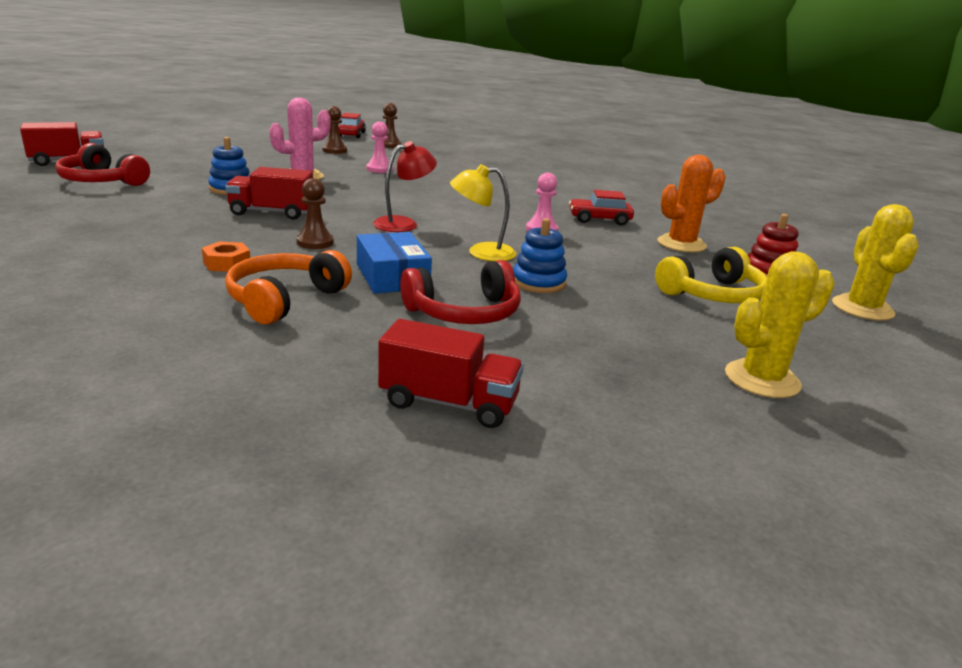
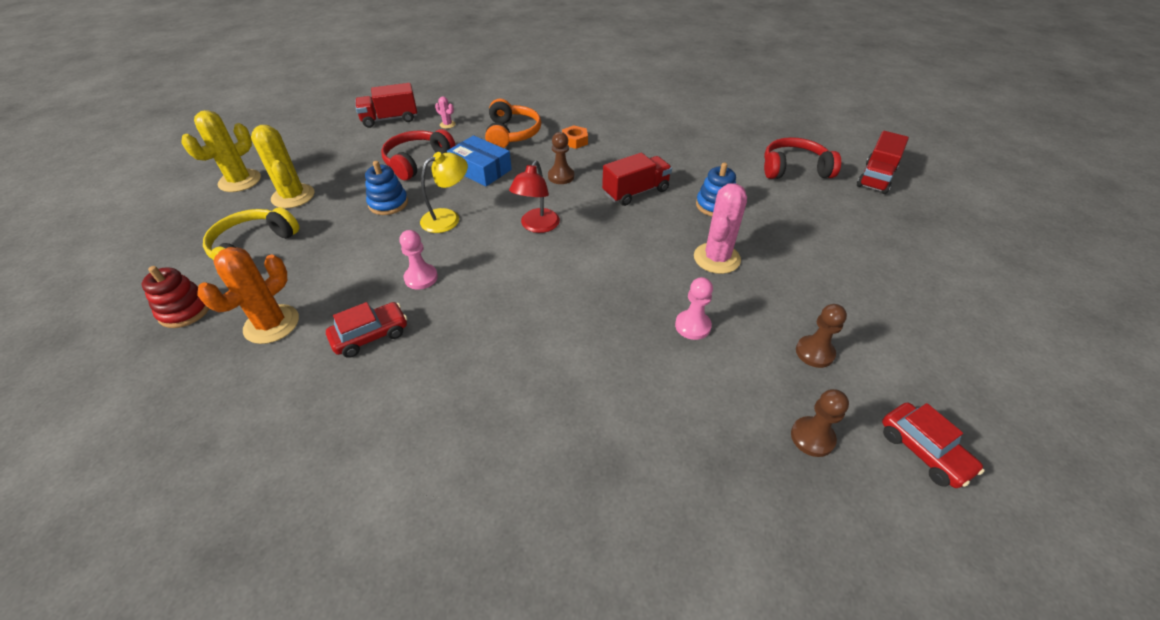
camera: 150 degrees right, 20 degrees up
(357, 350) = (447, 124): none -> pink cactus
(862, 308) = (117, 286): yellow cactus -> yellow cactus (293, 196)

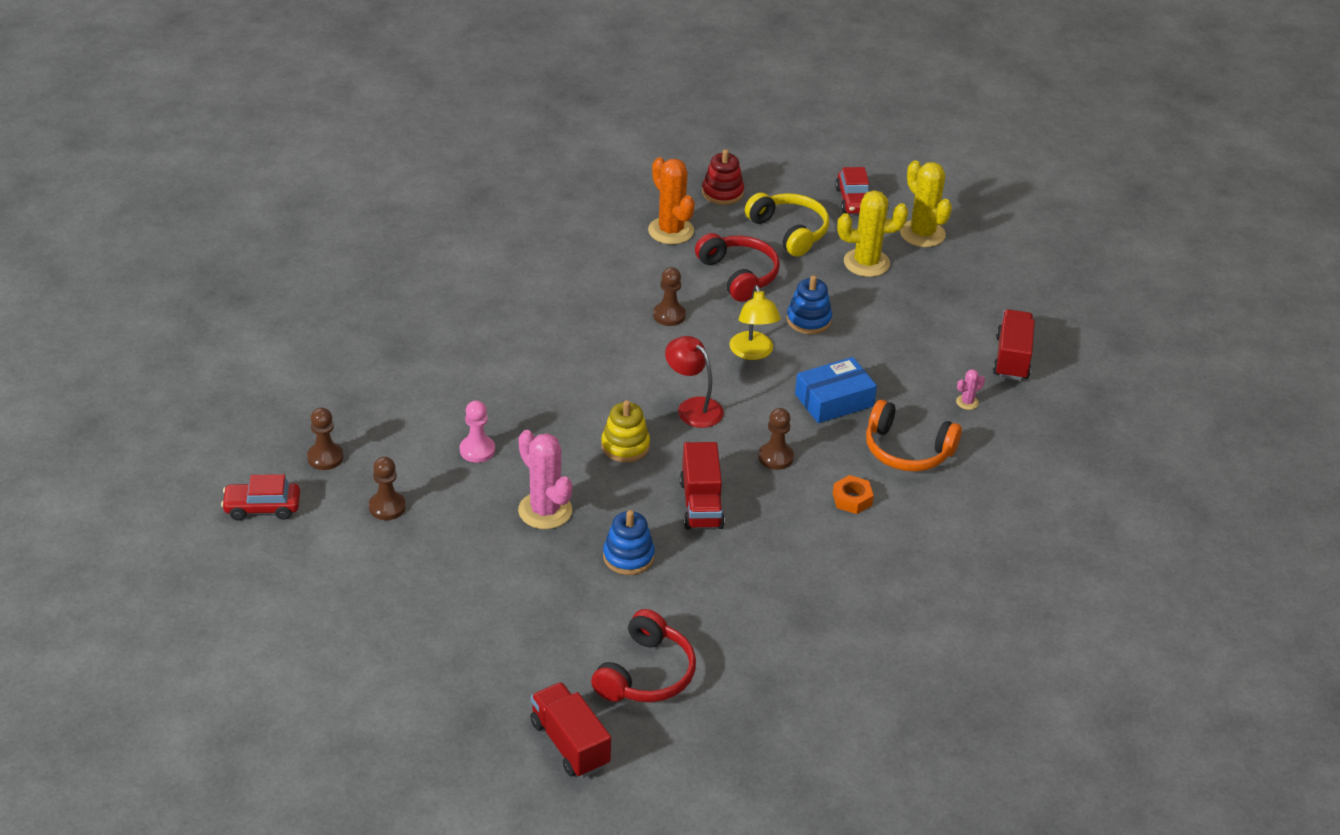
camera: 115 degrees right, 5 degrees down
(370, 335) = (616, 275): red car -> red car (853, 201)
(417, 161) = (885, 357): red headphones -> red headphones (738, 275)
(421, 278) = (669, 315): pink pawn -> brown pawn
(609, 244) = (625, 446): none -> yellow stacking toy

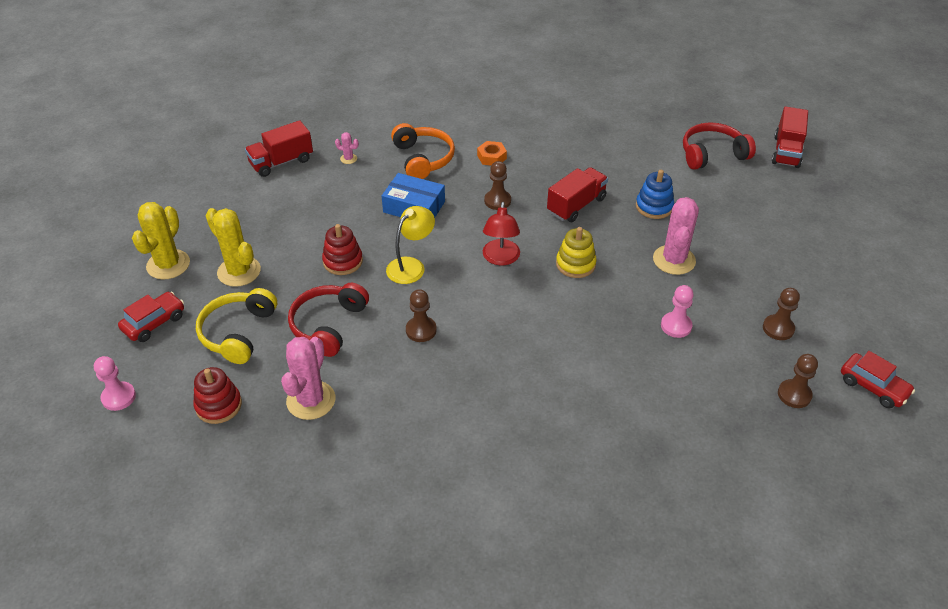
camera: 130 degrees left, 5 degrees up
(671, 231) = (311, 400): orange cactus -> pink cactus
(789, 158) = (118, 397): none -> pink pawn
(808, 320) = (343, 261): blue stacking toy -> red stacking toy

